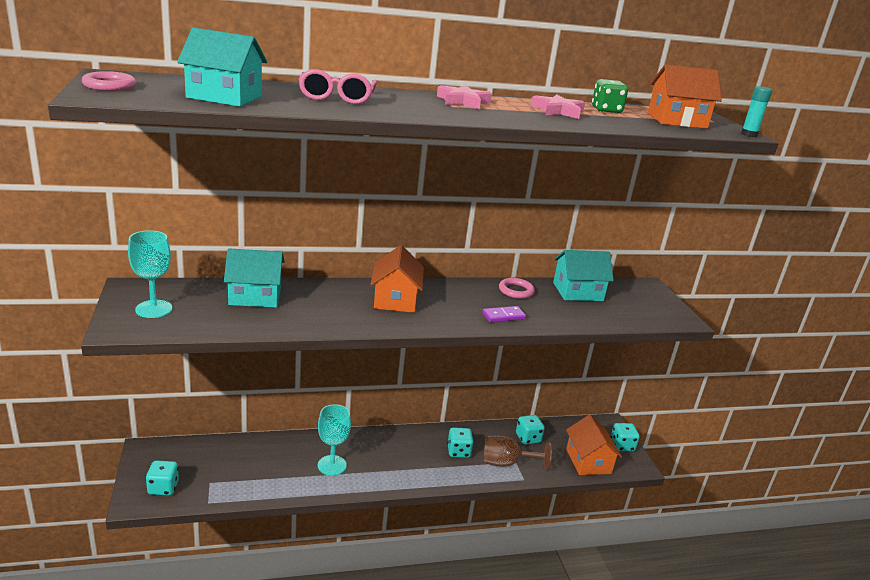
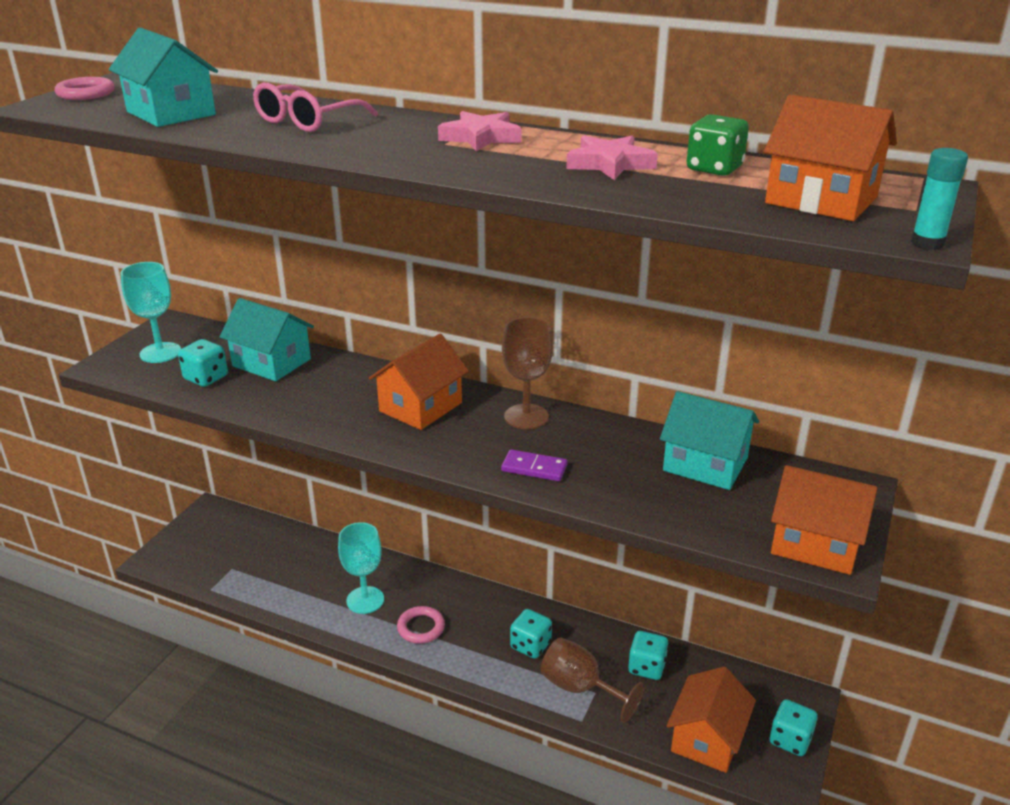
camera: 40 degrees right, 5 degrees up
(163, 488) = (188, 557): turquoise dice -> turquoise dice (206, 378)
(462, 290) = (526, 417): none -> brown goblet
(516, 291) = (605, 437): pink ring -> pink ring (421, 627)
(665, 314) = (815, 543): none -> orange house

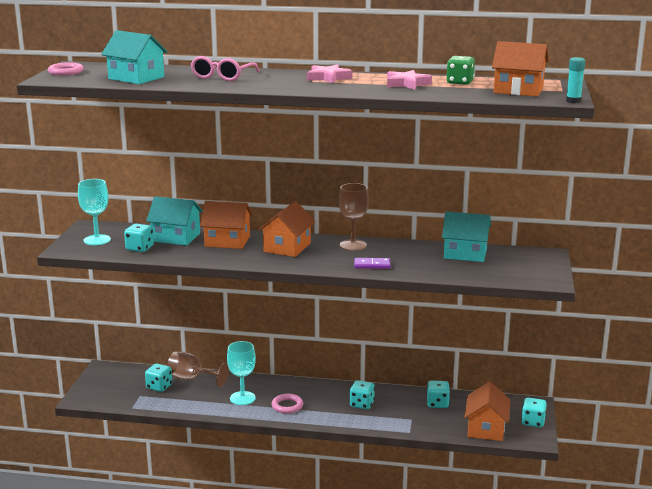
camera: 15 degrees left, 10 degrees down
(264, 557) = (159, 387): none -> turquoise dice
(580, 688) = (402, 418): brown goblet -> brown goblet (192, 379)
(815, 543) = (537, 276): orange house -> orange house (227, 241)

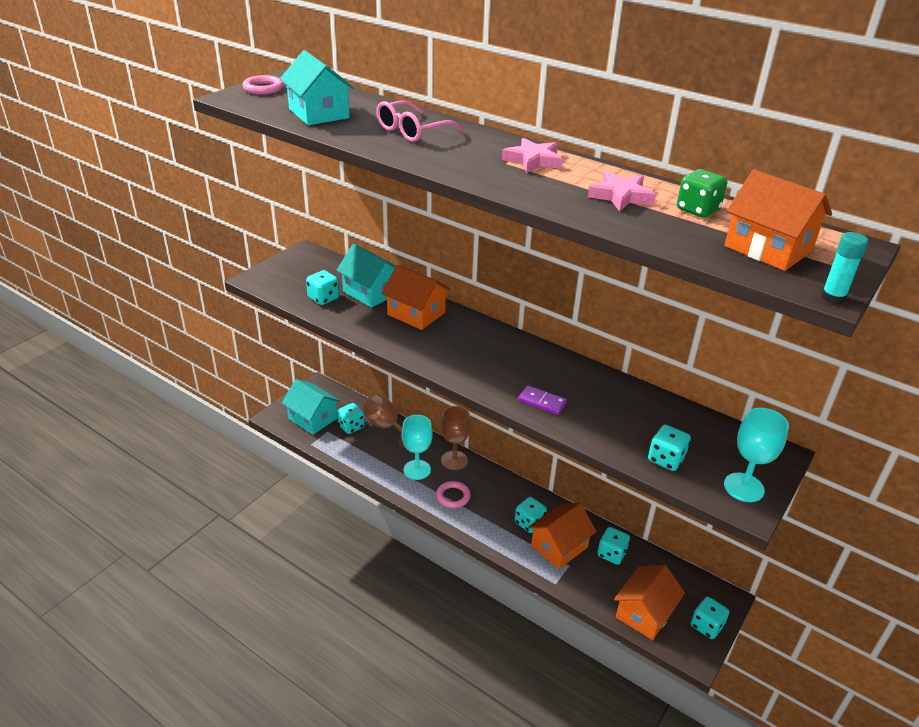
camera: 25 degrees right, 15 degrees up
(97, 240) = (295, 274): turquoise goblet -> turquoise goblet (743, 487)
(287, 247) = (470, 342): orange house -> orange house (559, 546)
(353, 245) = (545, 361): brown goblet -> brown goblet (454, 460)
(465, 253) = (669, 418): turquoise house -> turquoise house (312, 418)
(481, 272) = (666, 459): none -> turquoise dice

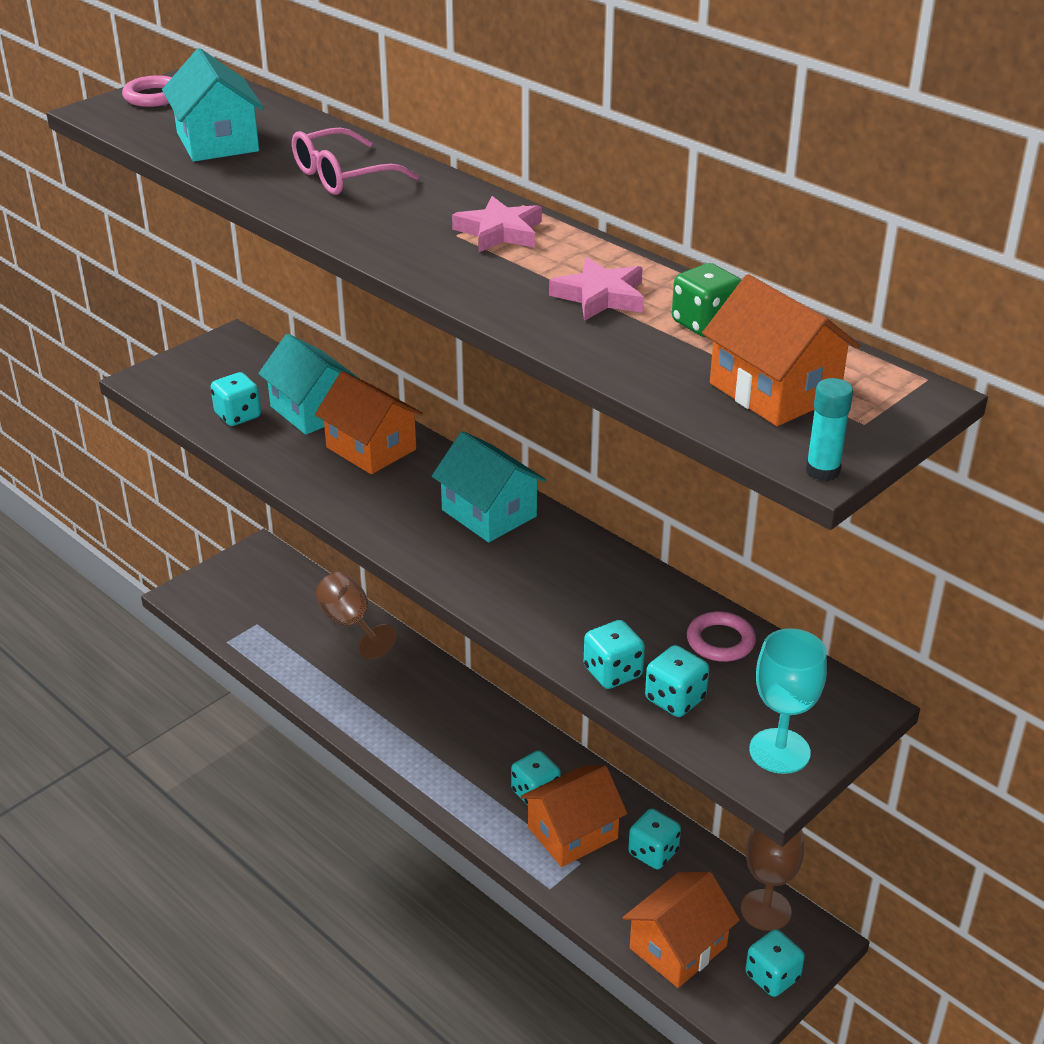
camera: 10 degrees right, 0 degrees up
(312, 418) = (239, 602): turquoise house -> turquoise house (489, 513)
(351, 426) = (295, 619): turquoise dice -> turquoise dice (613, 672)
(417, 470) = (380, 695): turquoise goblet -> none
(453, 496) = (426, 741): pink ring -> pink ring (720, 641)
(454, 460) = (443, 685): brown goblet -> brown goblet (766, 910)
(542, 402) = (516, 598): purple domino -> none

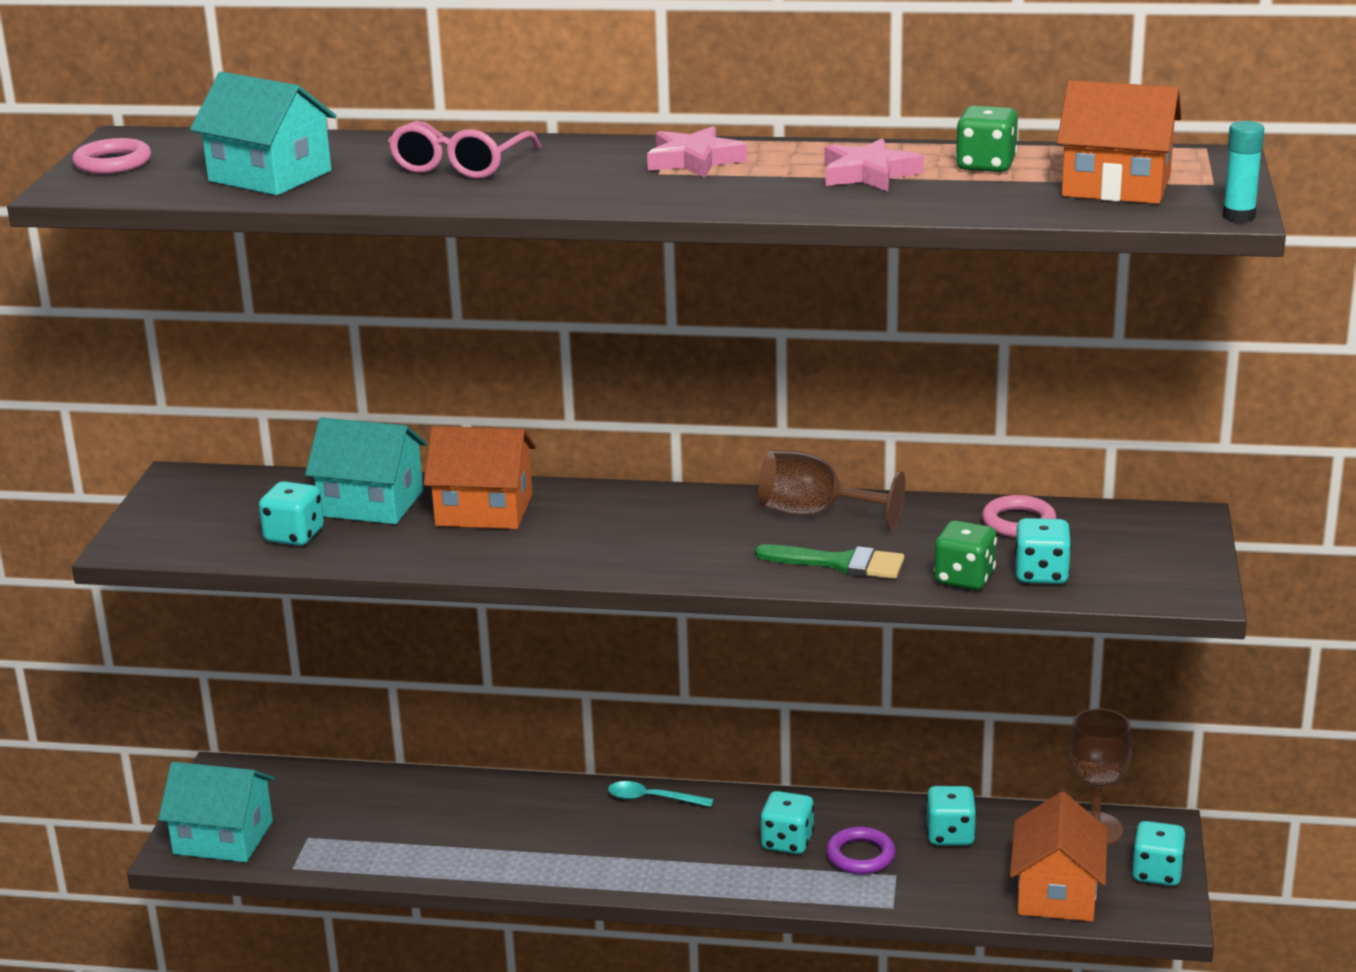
camera: 35 degrees left, 10 degrees down
(350, 624) = (418, 792): brown goblet -> brown goblet (815, 515)
(485, 708) = (652, 799): none -> turquoise spoon
(489, 513) = (680, 514): turquoise house -> turquoise house (223, 837)
(542, 612) = (840, 563): none -> green brush
(572, 833) = (860, 855): orange house -> purple ring
(613, 672) = (964, 578): turquoise dice -> green dice
(779, 751) = (1169, 572): turquoise goblet -> none

